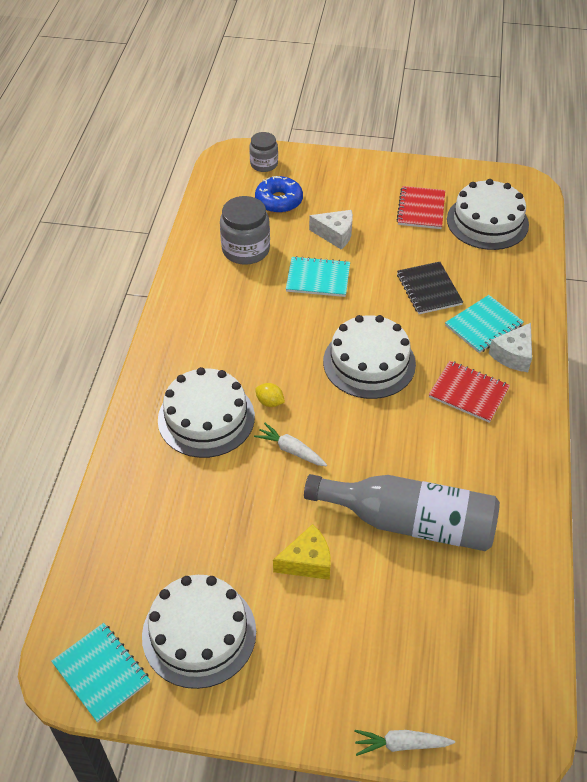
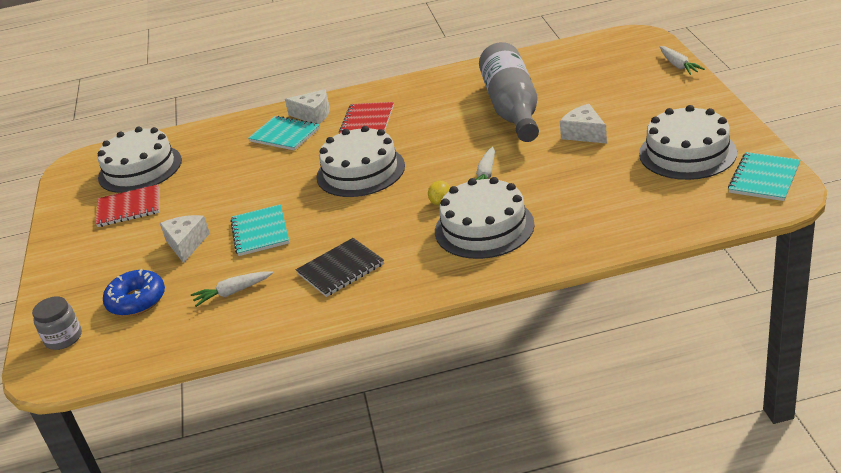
camera: 105 degrees left, 15 degrees down
(246, 250) = (232, 293): grey jar -> white carrot
(307, 561) = (584, 133): yellow cheese -> white cheese
(429, 289) = (250, 171): black notebook -> black notebook (340, 269)

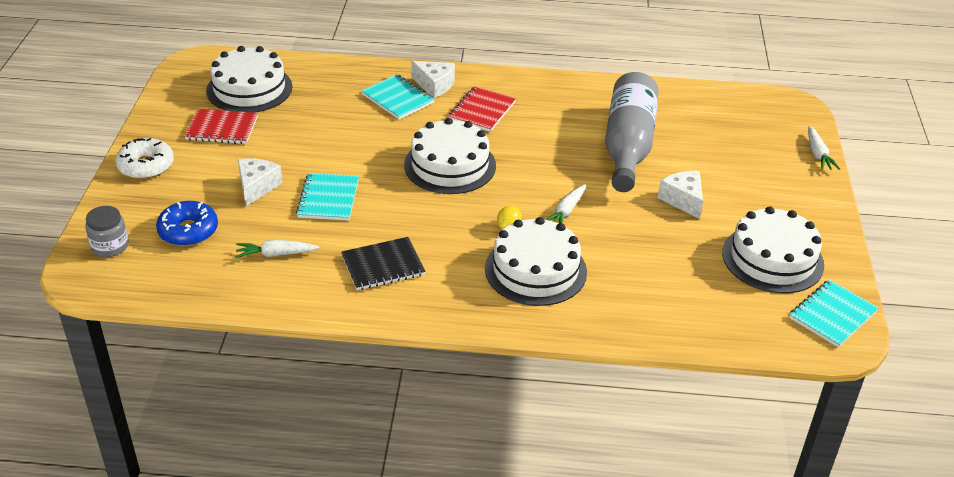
camera: 10 degrees right, 5 degrees up
(68, 260) = (146, 166): none -> white donut

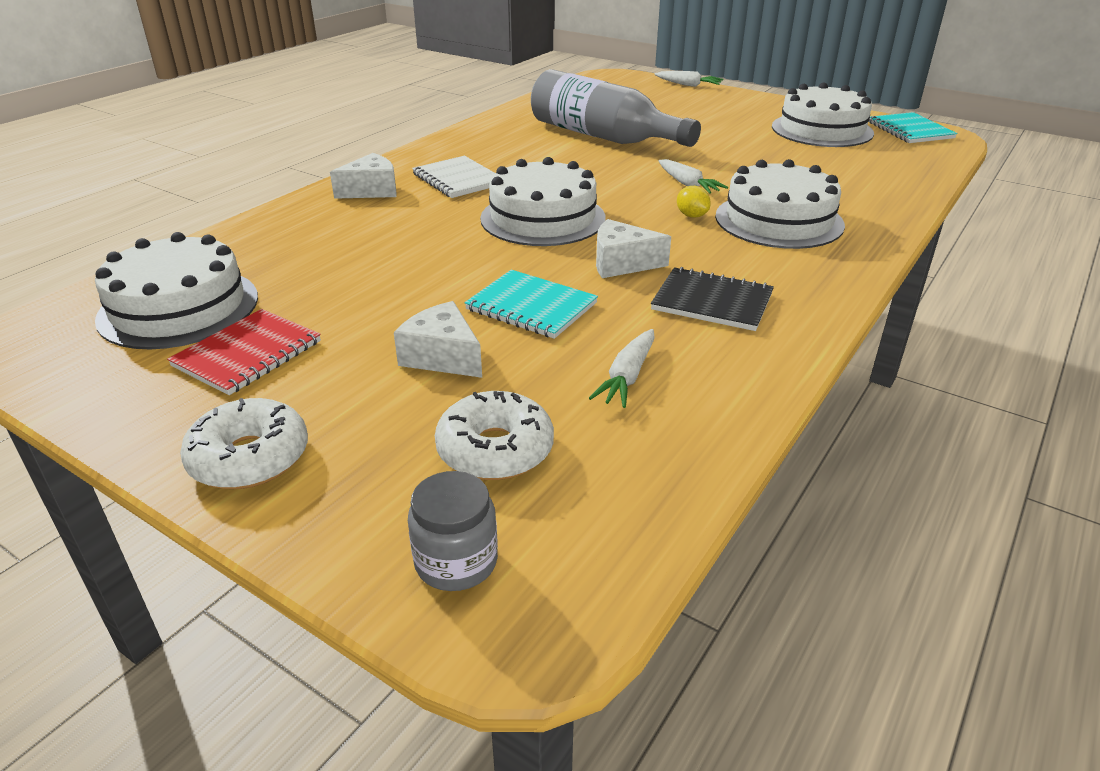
camera: 60 degrees left, 5 degrees down
(188, 231) = (495, 450): blue donut -> white donut
(383, 265) = (712, 302): black notebook -> black notebook turned 75 degrees counterclockwise
(397, 99) = (367, 215): turquoise notebook -> none
(482, 111) = (458, 179): red notebook -> white notebook
(683, 200) = (711, 138): white cheese -> white cheese (622, 263)

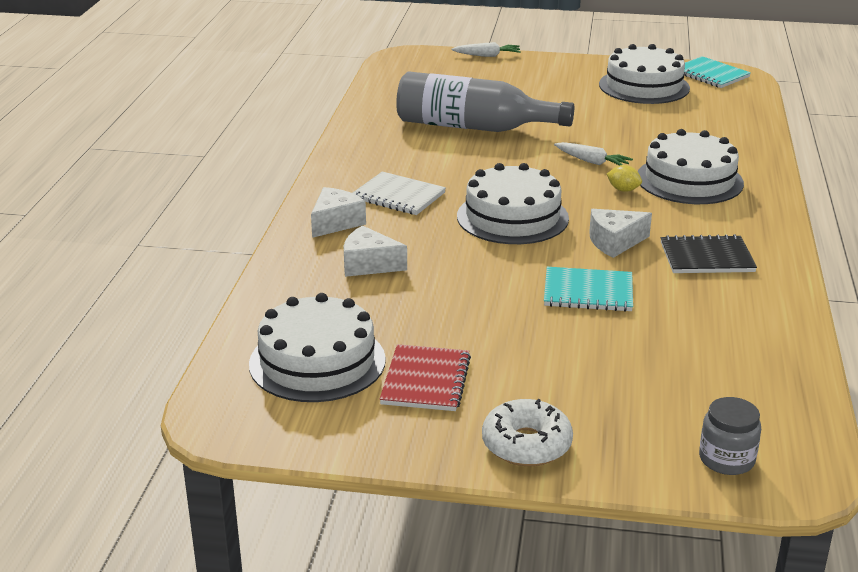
camera: 25 degrees left, 5 degrees down
(442, 356) = (569, 344): white cheese -> white cheese (369, 265)
(495, 450) = (676, 393): white donut -> none
(627, 377) = (706, 325): white carrot -> none

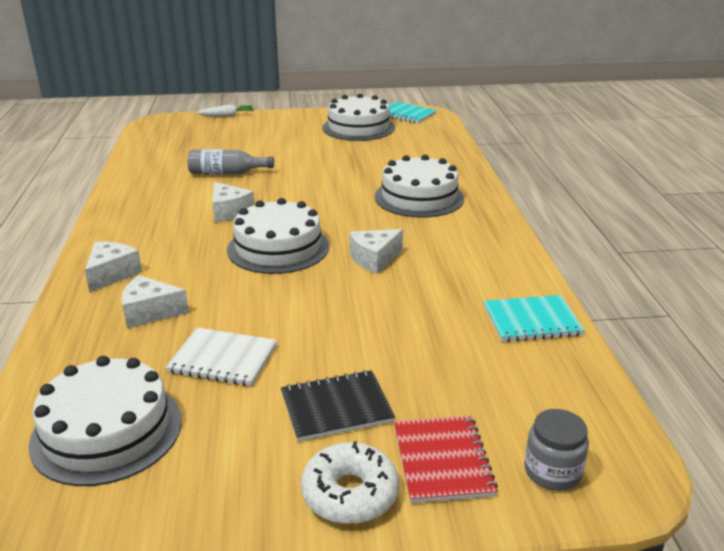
camera: 15 degrees left, 0 degrees up
(398, 196) = (169, 241): white notebook -> white notebook (223, 359)
(425, 380) = (227, 433): red notebook -> red notebook (442, 460)
(468, 172) = (229, 212): none -> white cheese
(473, 127) = (226, 173): grey bottle -> grey bottle, size x0.56
(588, 292) = (364, 310): turquoise notebook -> turquoise notebook (531, 320)
(592, 162) = (334, 191): white carrot -> none
(623, 190) = (367, 212): yellow lemon -> none
(707, 257) = (457, 262): black notebook -> black notebook (336, 408)

